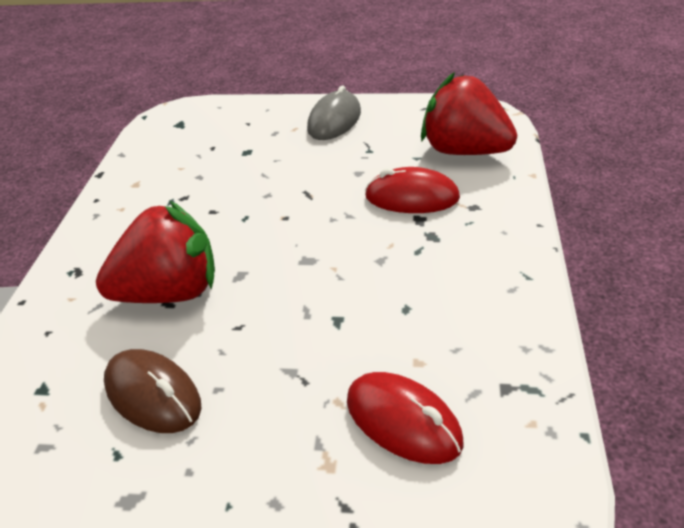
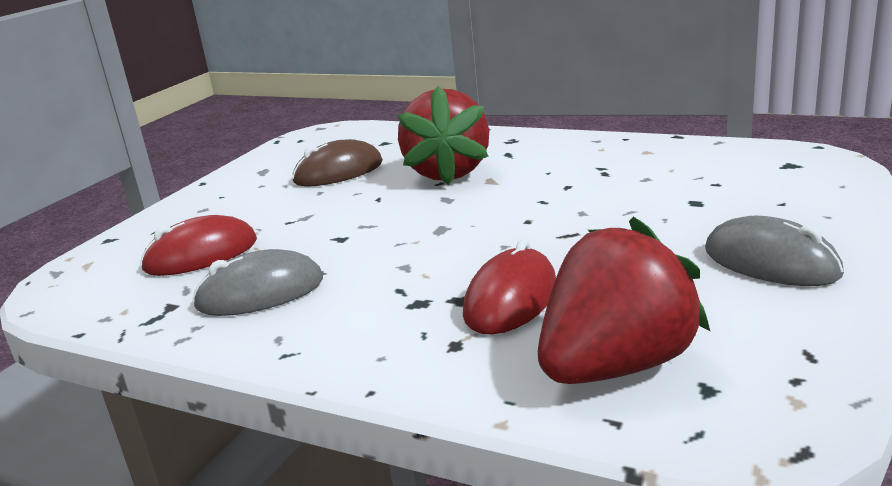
camera: 110 degrees right, 15 degrees down
(457, 330) = (260, 293): none -> grey mouse

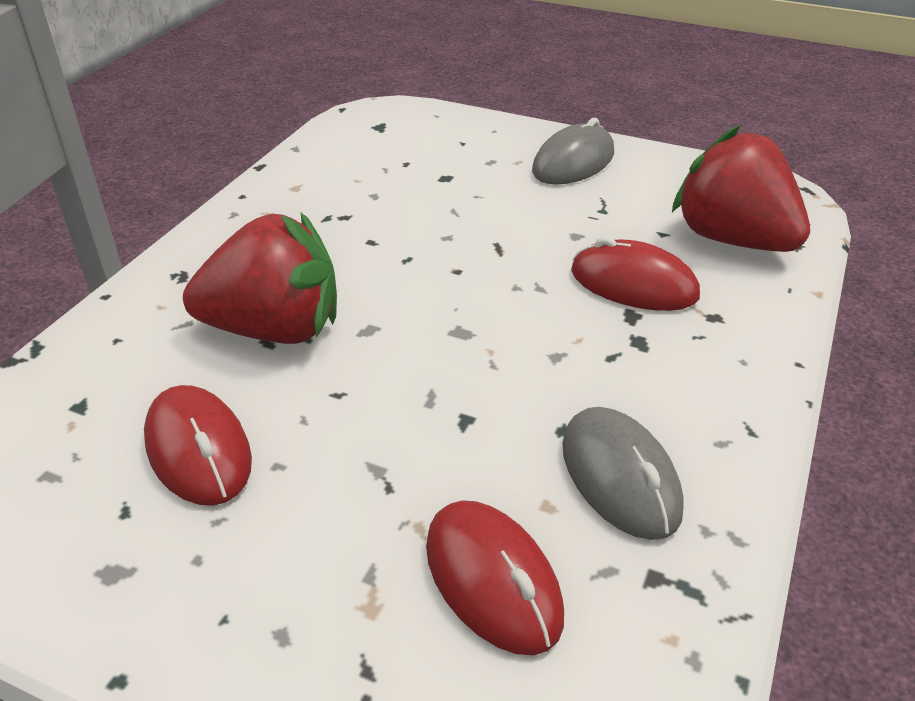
camera: 95 degrees left, 15 degrees up
(338, 172) = (199, 450): brown mouse -> red mouse

